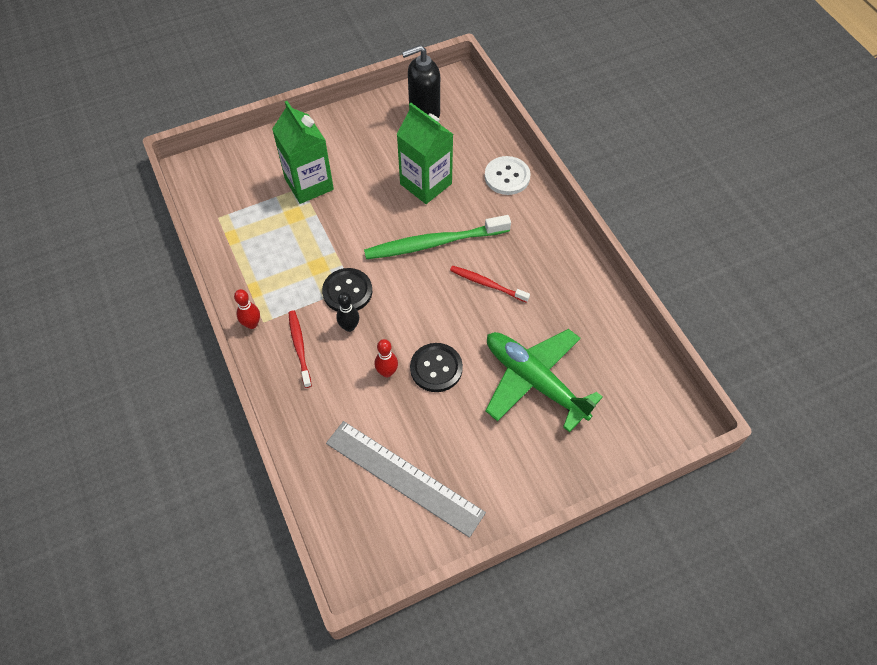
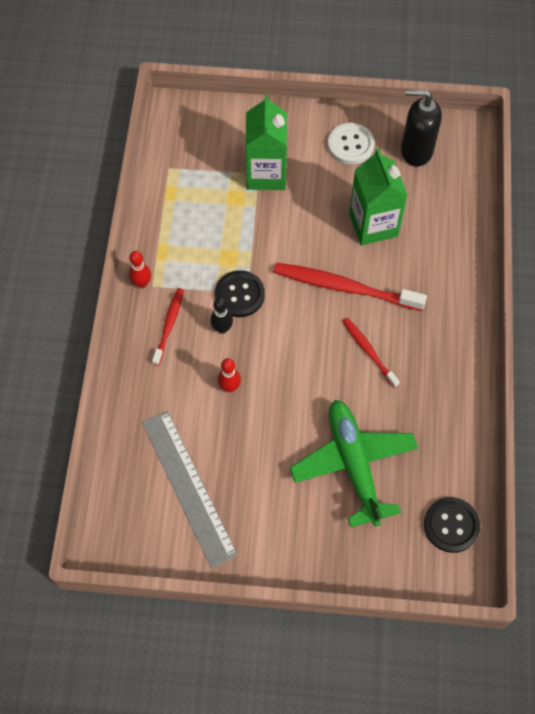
camera: 30 degrees right, 5 degrees up
(433, 243) = (344, 287): green toothbrush -> red toothbrush
(436, 368) = (274, 406): black button -> black button (451, 525)
(507, 177) = (455, 255): white button -> white button (350, 145)

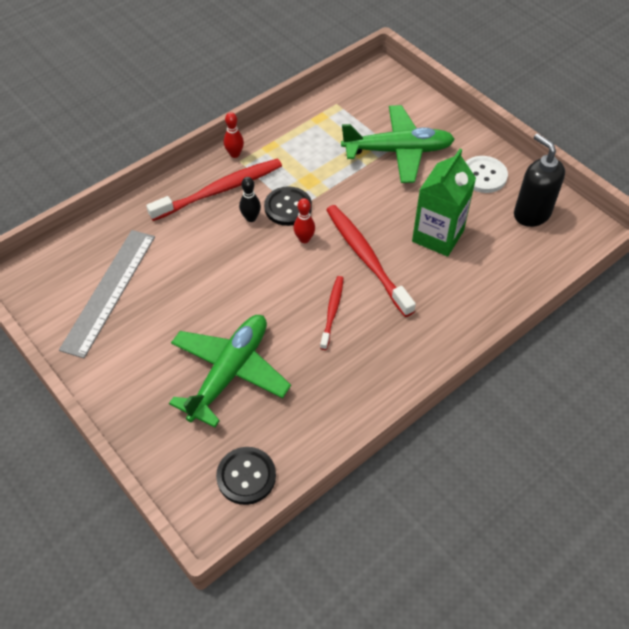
camera: 45 degrees right, 10 degrees down
(169, 325) = (220, 190): red toothbrush -> red toothbrush, size x1.80
(229, 387) = (211, 255): red bowling pin -> red bowling pin (304, 239)
(266, 174) = (398, 151): green carton -> green plane

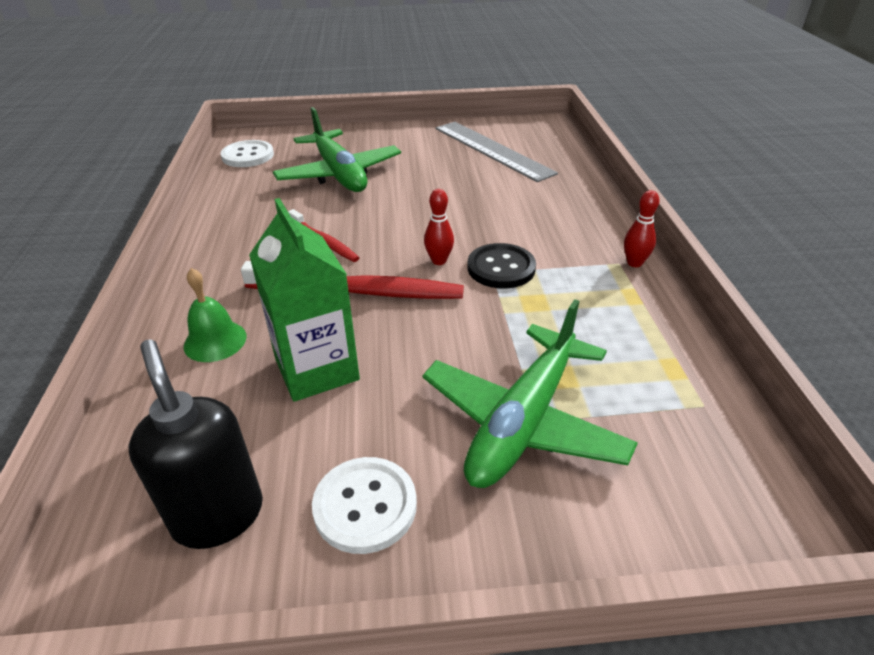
camera: 125 degrees right, 15 degrees down
(220, 190) = (574, 234): red toothbrush -> none
(246, 476) = (248, 156): black button -> white button
(251, 218) = (509, 239): black bowling pin -> none
(461, 292) = (215, 341): none -> green bell
(531, 214) = (218, 515): black soap dispenser -> black soap dispenser turned 120 degrees counterclockwise

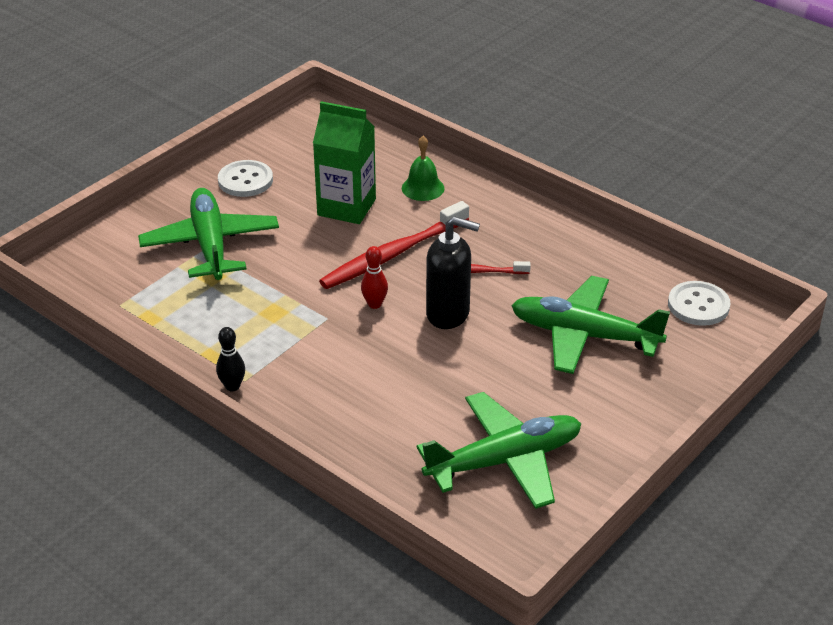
camera: 135 degrees right, 0 degrees up
(218, 515) = (300, 148): black soap dispenser -> black soap dispenser (448, 314)
(492, 150) = (504, 460): grey ruler -> green plane
(501, 268) = (325, 324): black button -> none
(634, 263) = (232, 386): red bowling pin -> black bowling pin

